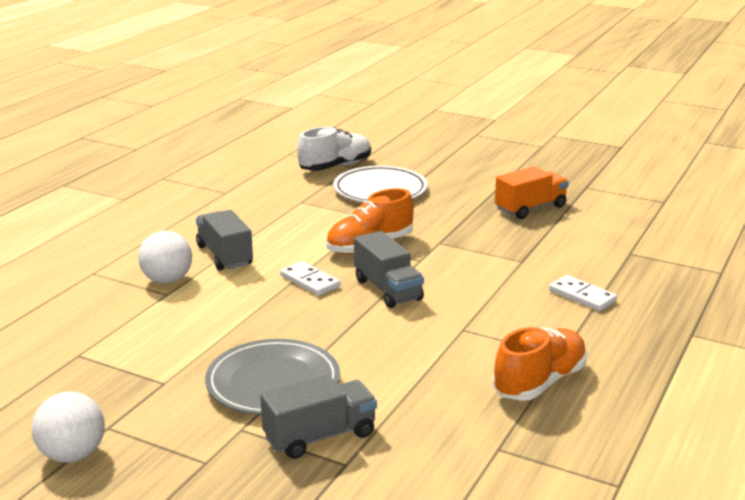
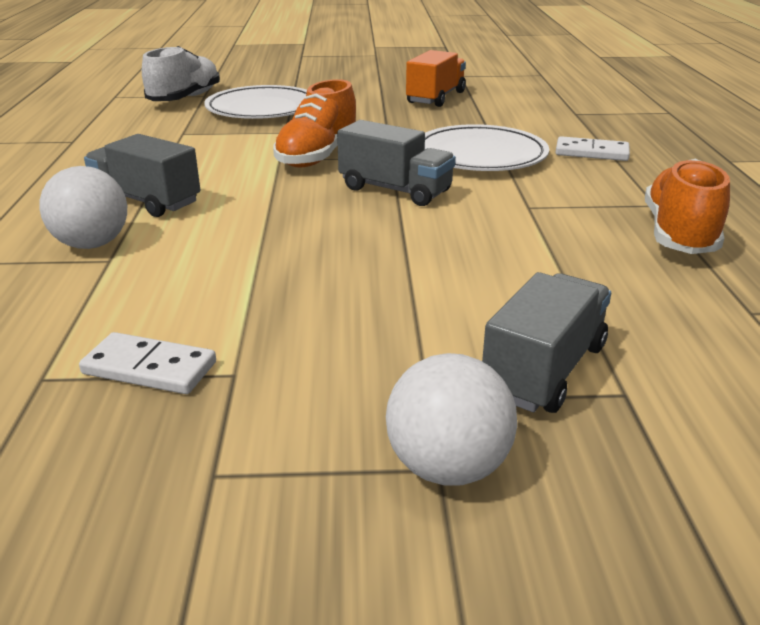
camera: 30 degrees left, 5 degrees up
(73, 455) = (196, 550): white ball -> white ball (447, 467)
(273, 382) = (393, 324): grey plate -> none
(310, 281) = (292, 202): white domino -> white domino (150, 368)
(489, 275) = (480, 155): none -> white plate

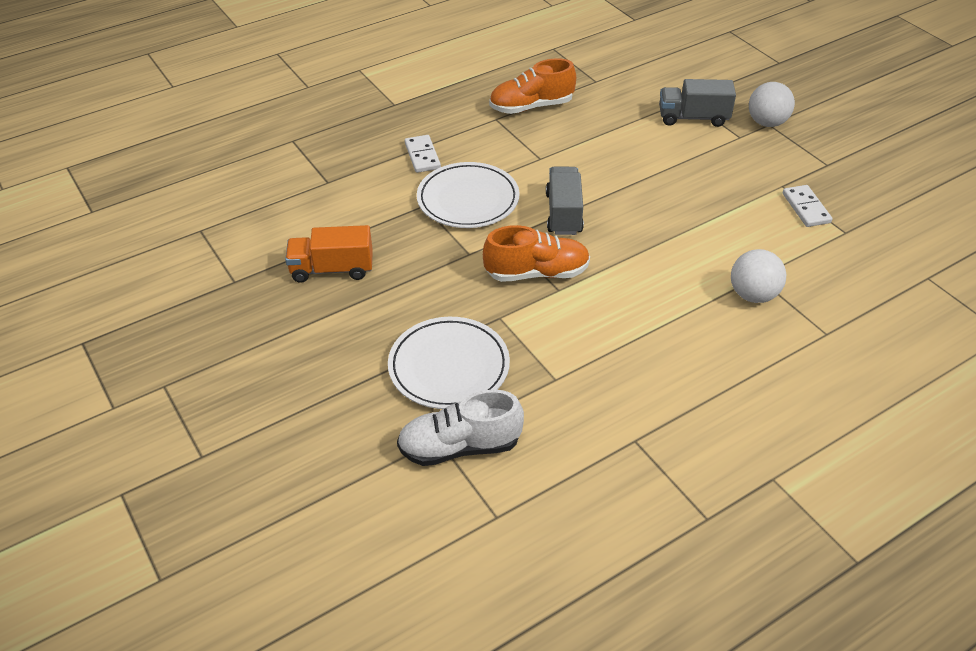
camera: 120 degrees left, 15 degrees up
(146, 201) = (685, 311): grey truck -> none

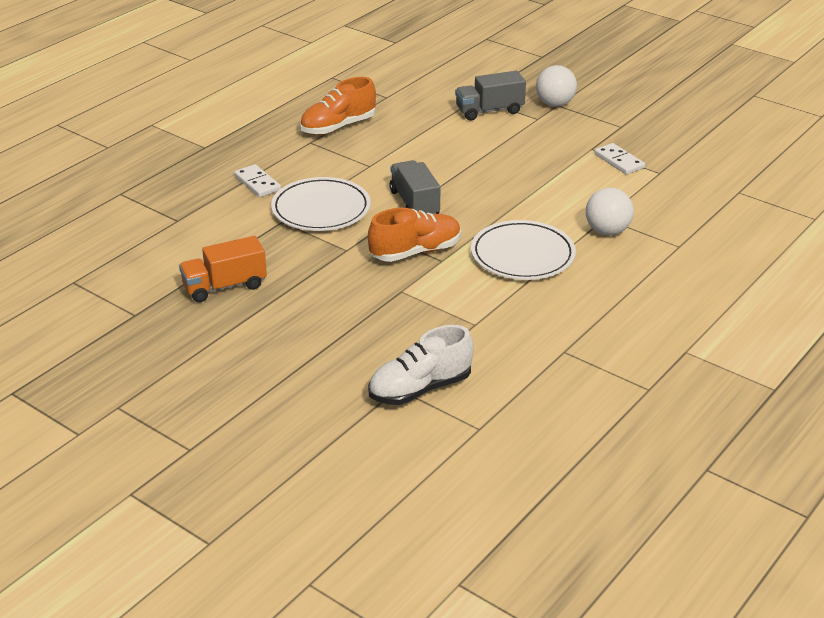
camera: 20 degrees left, 10 degrees down
(449, 366) = (377, 335): white plate -> white plate (522, 255)

